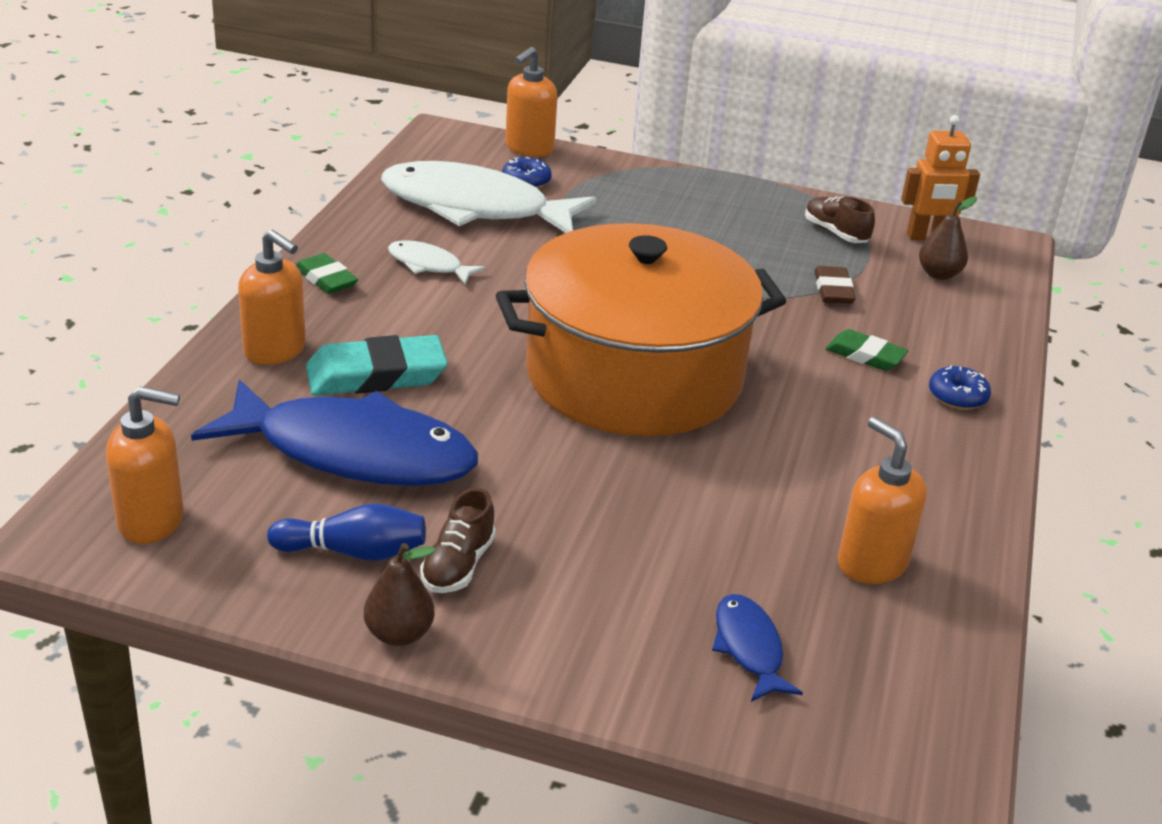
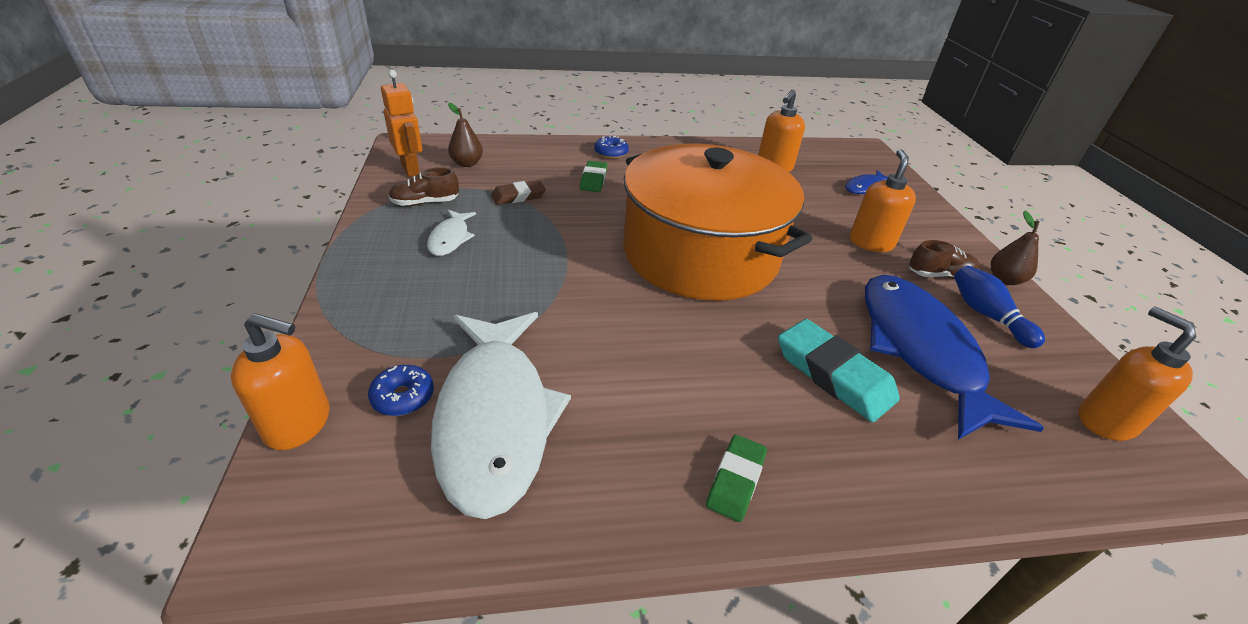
camera: 115 degrees left, 5 degrees up
(275, 350) = (877, 457): orange soap dispenser -> orange soap dispenser (871, 242)
(428, 265) = (644, 408): white fish -> white fish (450, 238)
(835, 233) = (425, 203): brown shoe -> brown shoe turned 45 degrees clockwise

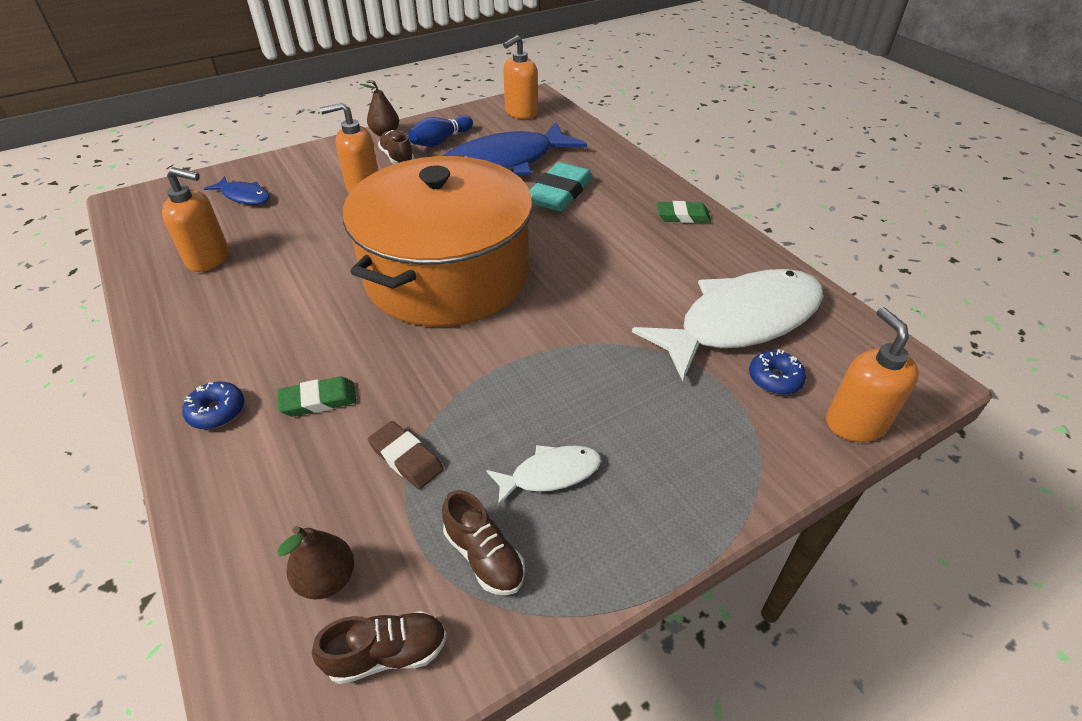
camera: 110 degrees left, 5 degrees up
(411, 169) = (387, 653): orange robot -> brown shoe

